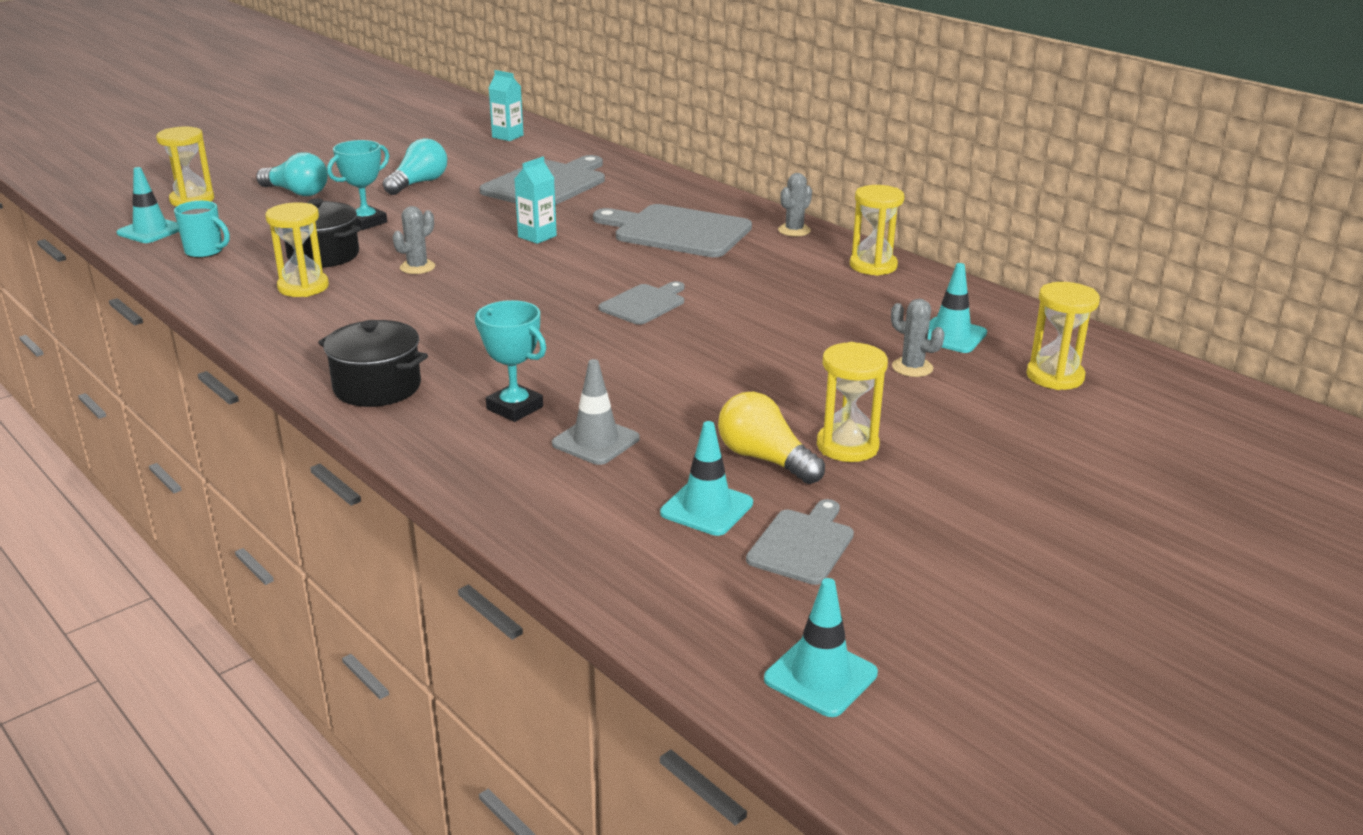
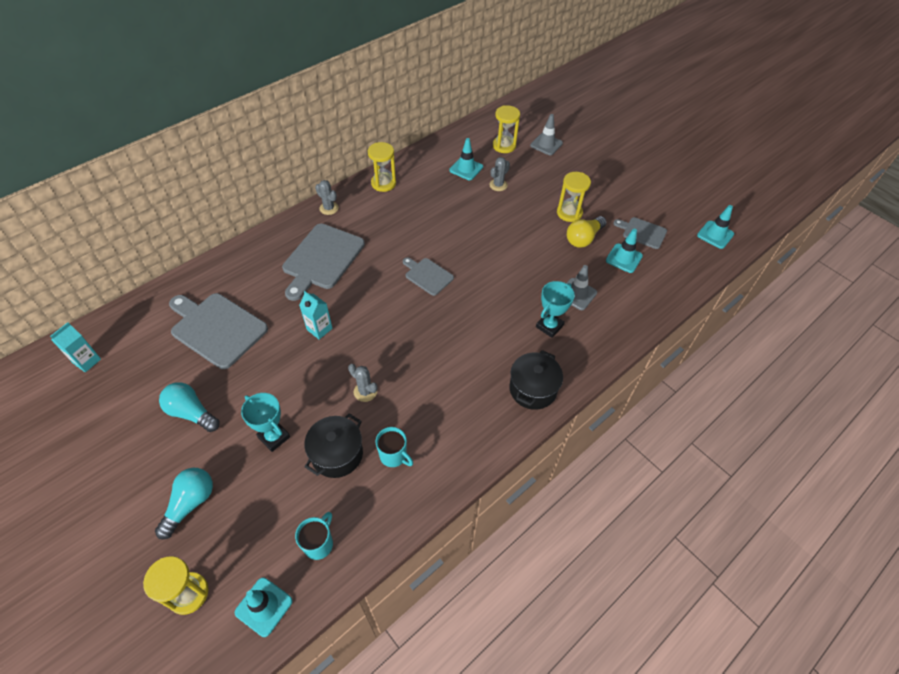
camera: 90 degrees left, 25 degrees up
(303, 287) = (394, 456): yellow hourglass -> turquoise mug
(1093, 428) = (546, 144): none -> grey traffic cone

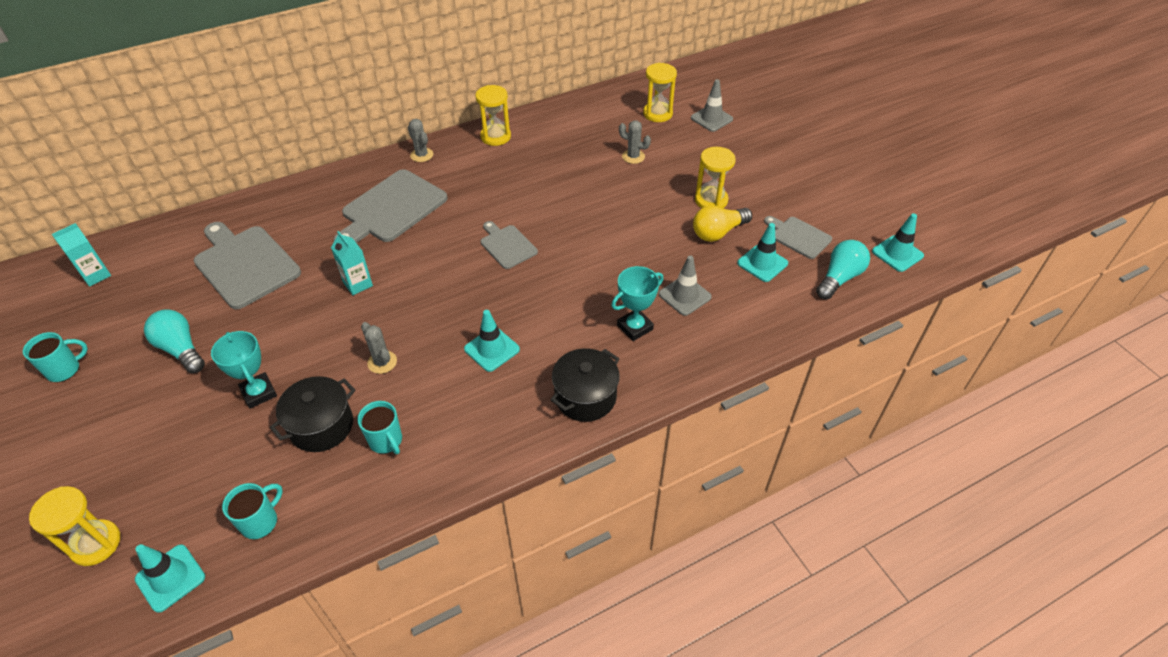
camera: 15 degrees right, 5 degrees down
(95, 450) = (64, 370): none -> turquoise mug
(190, 503) = (139, 446): turquoise light bulb -> turquoise light bulb (839, 278)
(466, 168) = (601, 133): turquoise traffic cone -> turquoise traffic cone (492, 349)
(498, 185) = (633, 156): grey cactus -> grey cactus turned 60 degrees clockwise

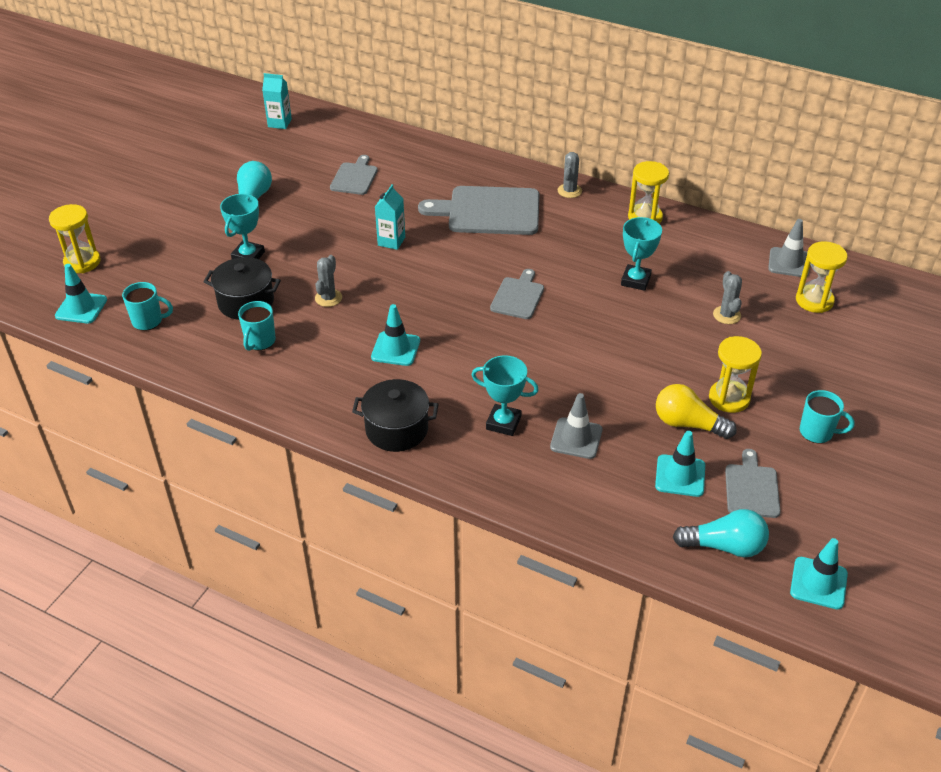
camera: 55 degrees right, 5 degrees down
(64, 370) = (194, 164): turquoise mug -> turquoise mug (817, 432)
(245, 264) = (354, 177): grey cutting board -> grey cutting board, size x0.55
(555, 177) = (635, 280): none -> turquoise trophy
(711, 119) = (858, 342): grey traffic cone -> grey traffic cone (789, 262)

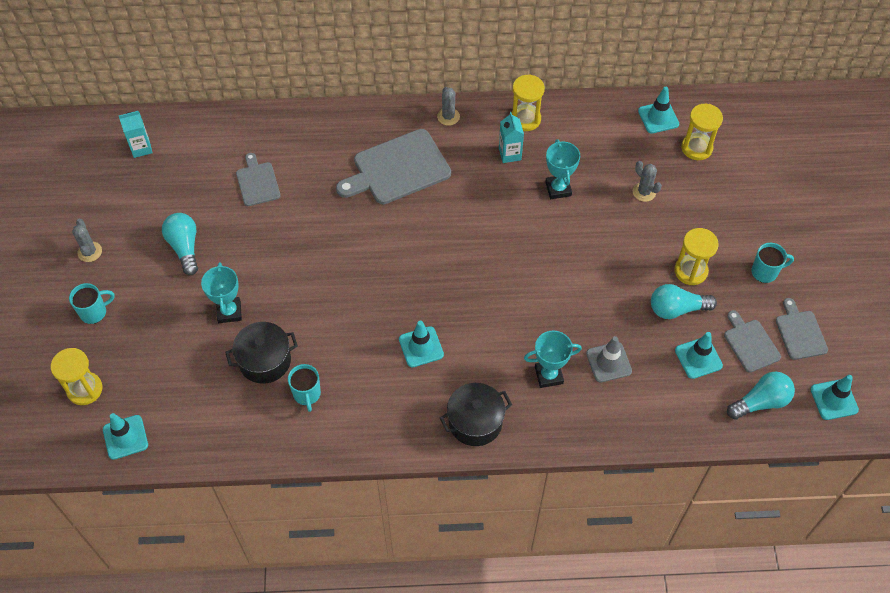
camera: 30 degrees left, 15 degrees up
(148, 321) = (196, 421): turquoise mug -> turquoise mug (94, 312)
(328, 298) = (330, 323): grey cactus -> grey cactus (90, 252)
(391, 241) = (339, 238): turquoise carton -> turquoise carton (510, 154)
(518, 296) = (480, 248): grey cutting board -> grey cutting board (800, 332)
(688, 424) = (676, 309): yellow light bulb -> turquoise light bulb
(789, 262) = (658, 117): grey traffic cone -> turquoise traffic cone

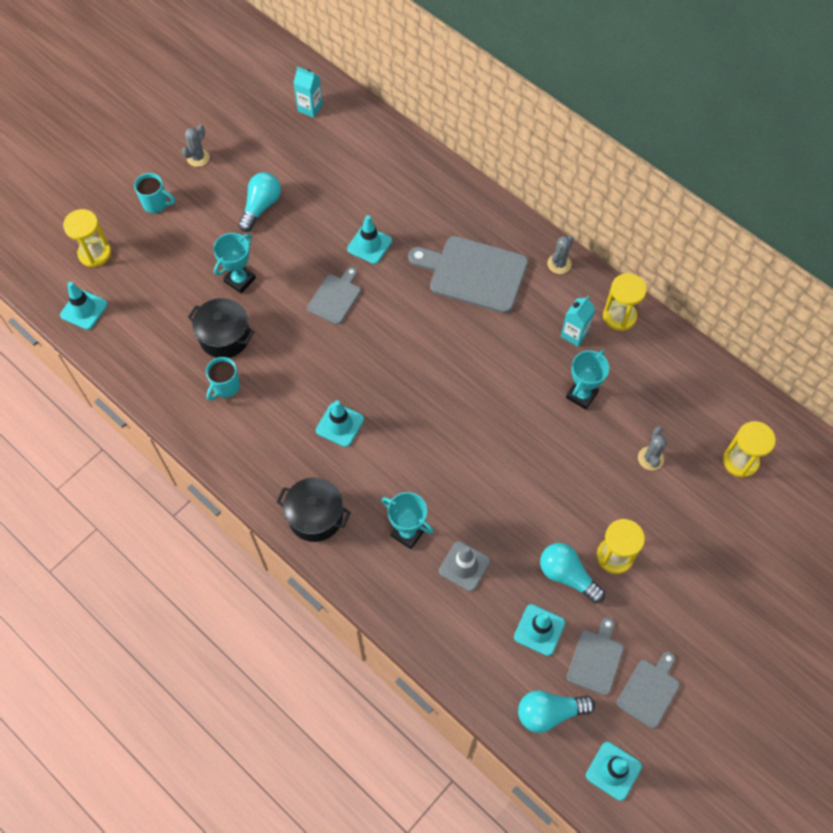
camera: 45 degrees right, 5 degrees up
(257, 182) = (361, 199): grey cutting board -> grey cutting board (335, 297)
(658, 117) = (736, 407): turquoise traffic cone -> turquoise traffic cone (369, 245)
(761, 402) = (549, 712): turquoise light bulb -> turquoise light bulb turned 150 degrees clockwise
(765, 272) = (678, 614): turquoise mug -> none

